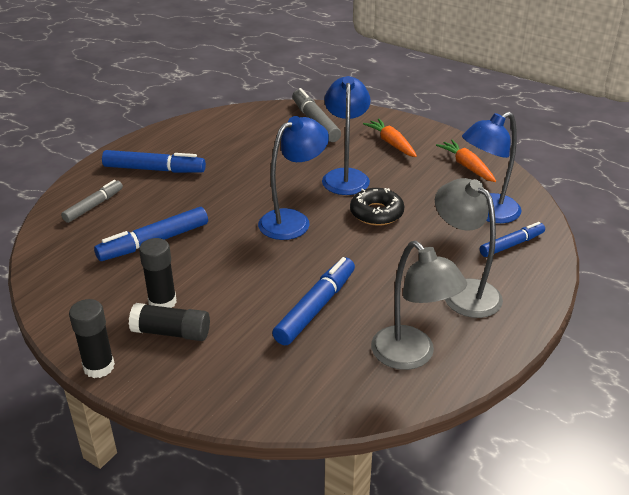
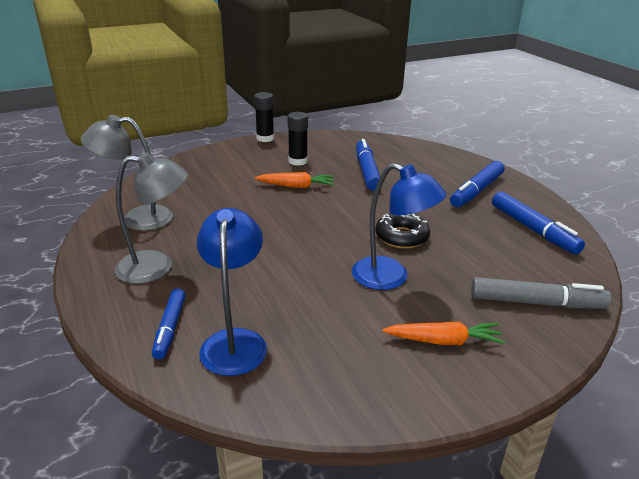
camera: 120 degrees right, 5 degrees down
(93, 206) = (435, 161): grey marker -> none
(171, 332) = (267, 158): black glue stick -> none
(293, 220) = (341, 226): blue lamp -> none
(315, 308) = (227, 203): blue marker -> blue marker (533, 229)
(376, 213) = (309, 270): black donut -> black donut (401, 237)
(467, 166) = (338, 380): orange carrot -> orange carrot (296, 186)

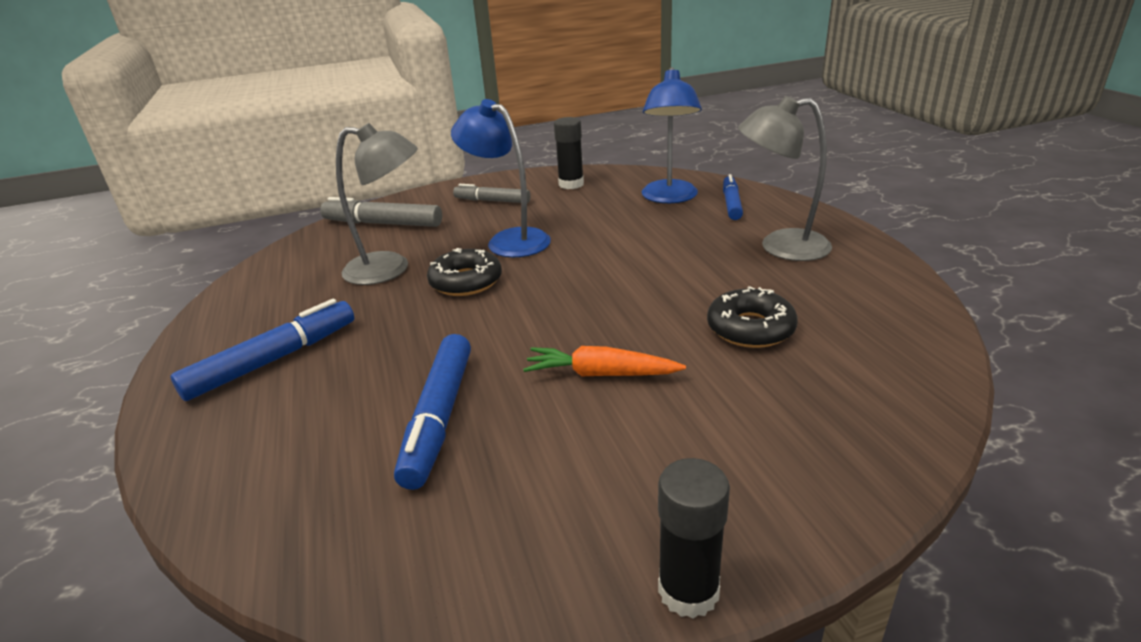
camera: 170 degrees left, 0 degrees up
(137, 219) = (864, 307): grey lamp -> grey lamp (390, 269)
(212, 207) = (750, 328): none -> black donut
(298, 161) = (590, 457): black glue stick -> black glue stick (571, 184)
(443, 341) = (492, 201): orange carrot -> grey marker
(533, 229) = (280, 292): blue marker -> none

